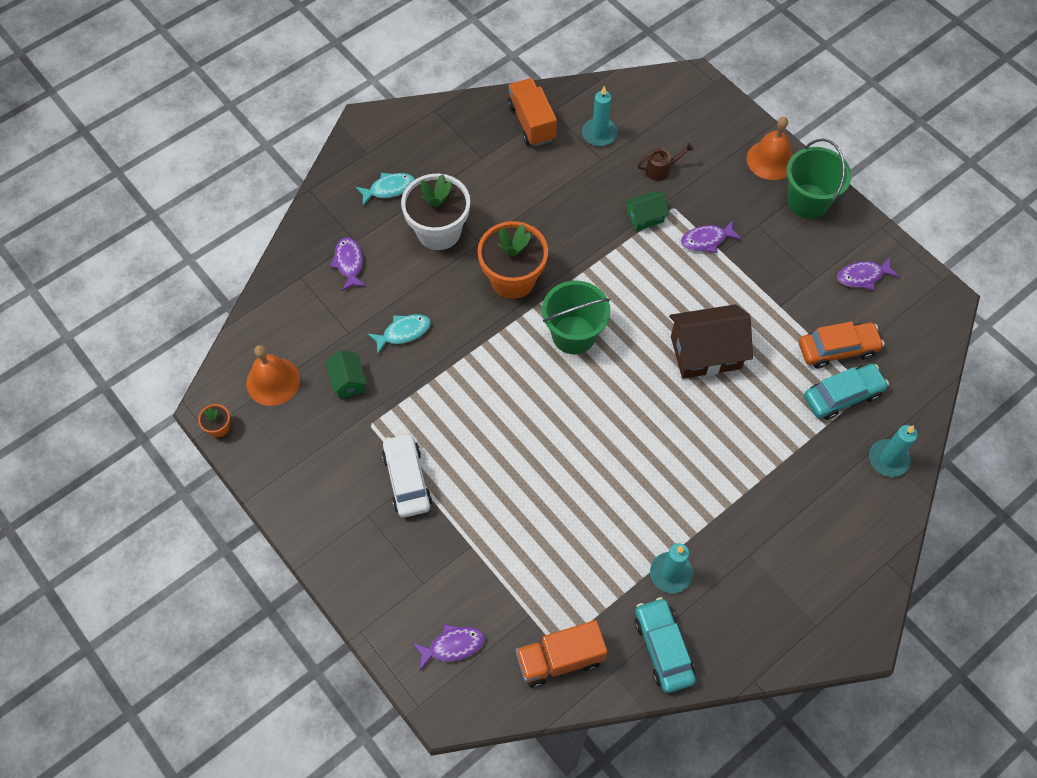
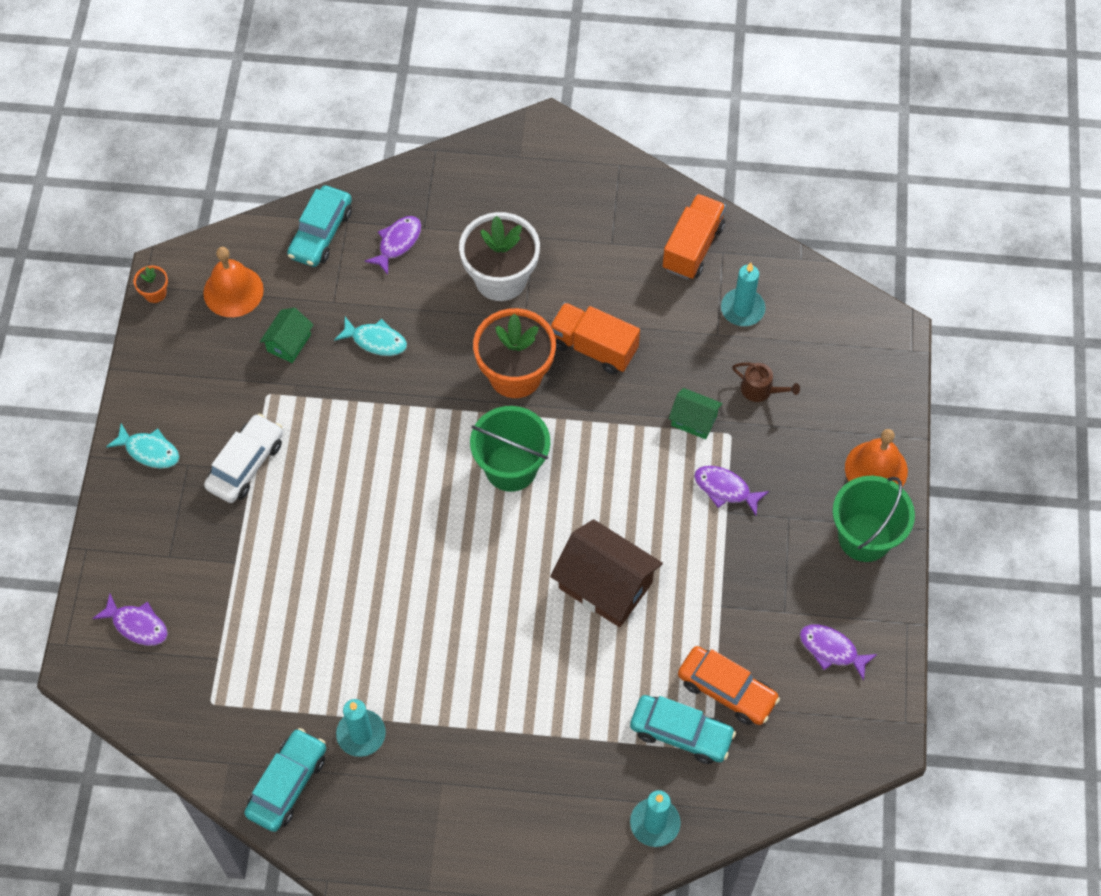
camera: 45 degrees right, 0 degrees up
(291, 298) = (321, 233): none -> turquoise car
(389, 189) = (501, 205): turquoise fish -> turquoise fish (149, 451)
(559, 659) = (202, 713): orange truck -> orange truck (593, 347)

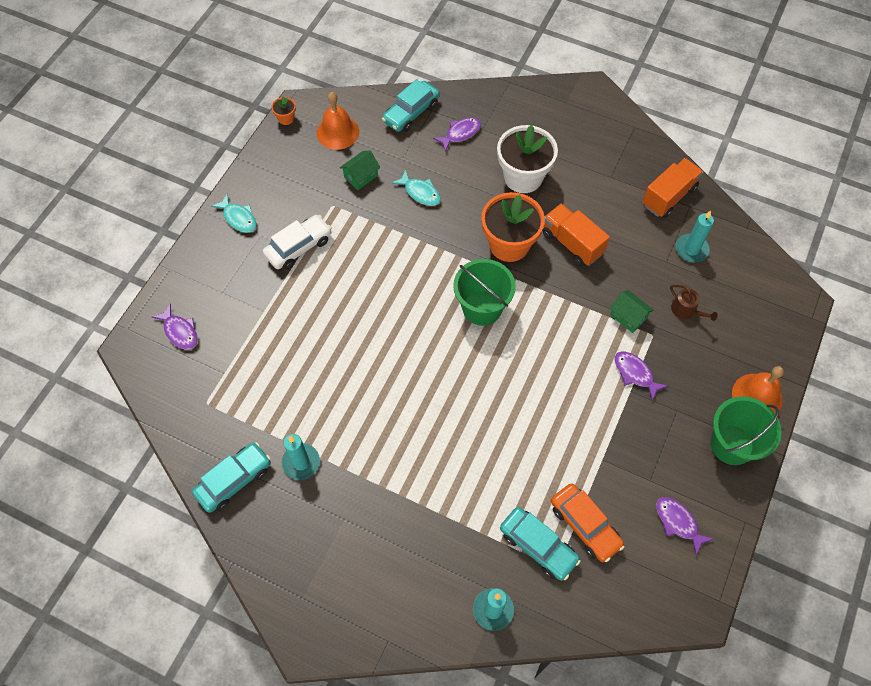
camera: 20 degrees right, 0 degrees up
(605, 585) = (520, 414): brown house -> none

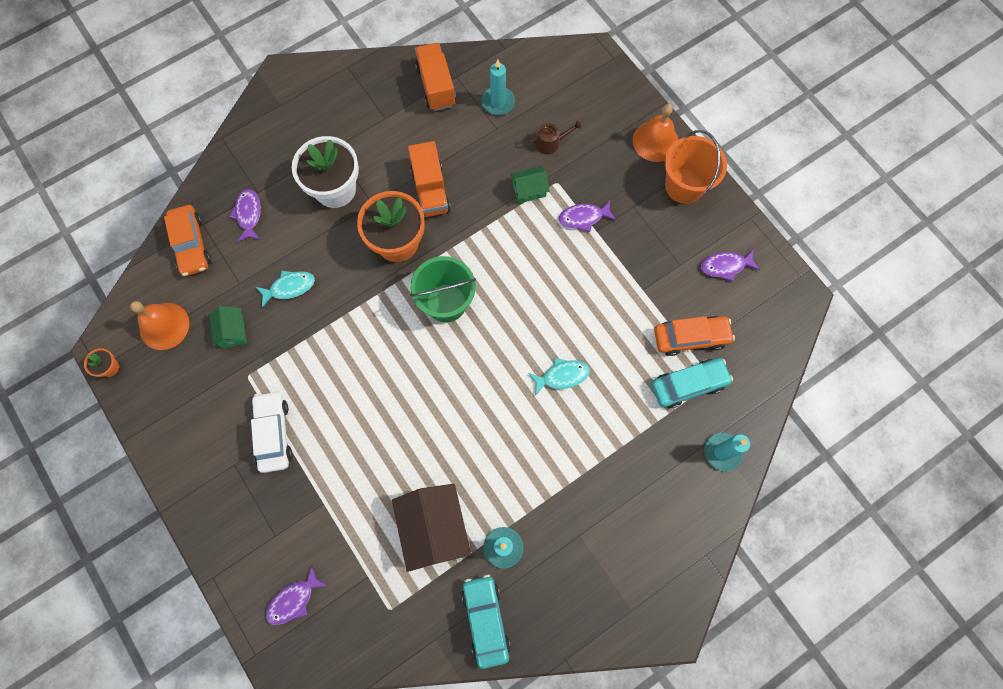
camera: 60 degrees left, 10 degrees up
(180, 331) = (293, 600): purple fish -> purple fish turned 150 degrees clockwise
(238, 218) = (199, 476): turquoise fish -> turquoise fish (562, 376)
(288, 400) = (434, 528): none -> brown house
(411, 112) = (191, 245): turquoise car -> orange car
(572, 243) = (430, 190): orange truck -> orange truck turned 90 degrees counterclockwise
(732, 444) = (684, 186): green bucket -> orange bucket

